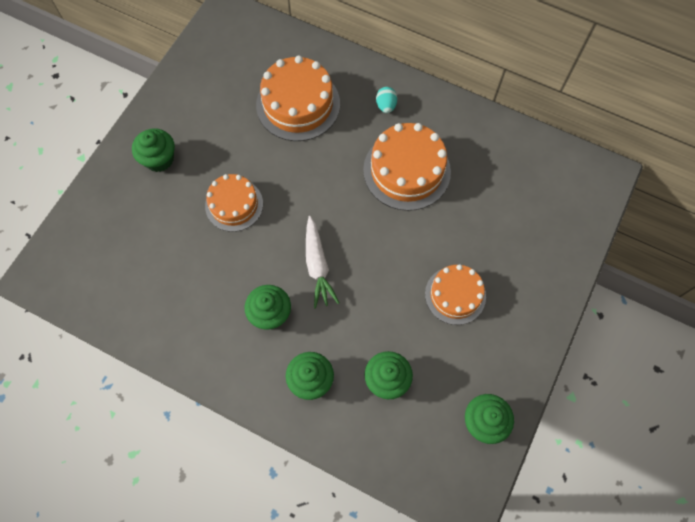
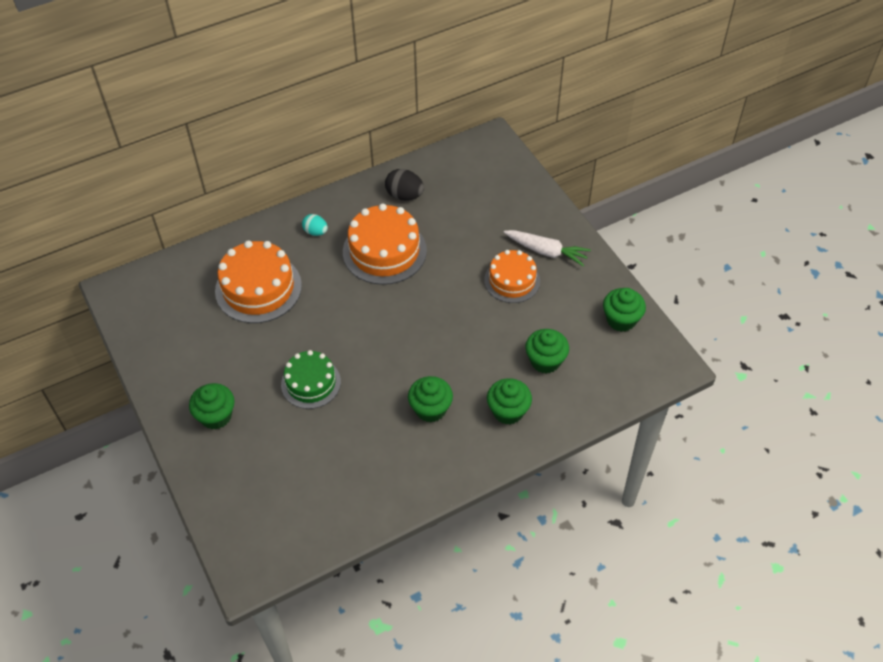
camera: 55 degrees left, 15 degrees down
(234, 205) = (311, 383): orange cake -> green cake
(317, 266) = (416, 354): white carrot -> white carrot (546, 251)
(480, 146) = (404, 195): none -> black egg

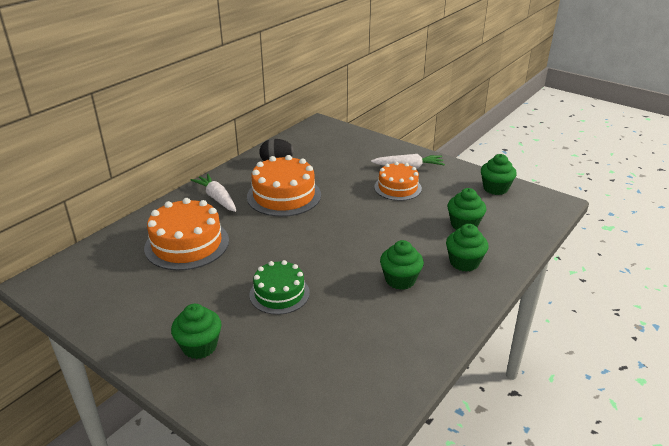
camera: 25 degrees left, 20 degrees down
(315, 232) = (217, 198): turquoise egg -> white carrot

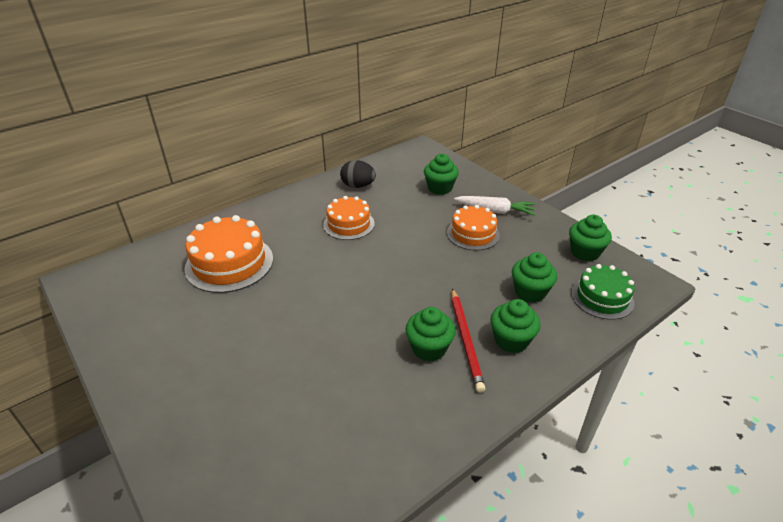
camera: 15 degrees right, 5 degrees up
(199, 346) = (186, 385): green cupcake -> green cupcake (440, 188)
(217, 198) = (281, 217): white carrot -> none
(279, 293) = (293, 339): green cake -> green cake (602, 298)
(284, 195) = (349, 224): orange cake -> orange cake, size x0.65
(427, 268) = (466, 340): none -> red pencil

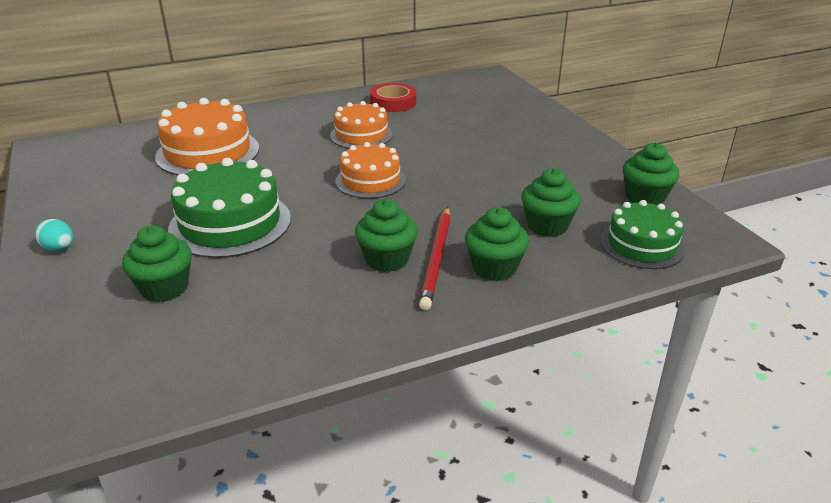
camera: 15 degrees right, 5 degrees down
(150, 393) = (59, 248): none -> turquoise egg
(286, 336) = (230, 223): none -> green cake
(358, 186) = (393, 102): black egg -> red tape
(440, 188) = (491, 115): green cupcake -> green cupcake (164, 288)
(473, 234) = (507, 162): orange cake -> orange cake (370, 180)
(495, 211) = (548, 144): white carrot -> none

